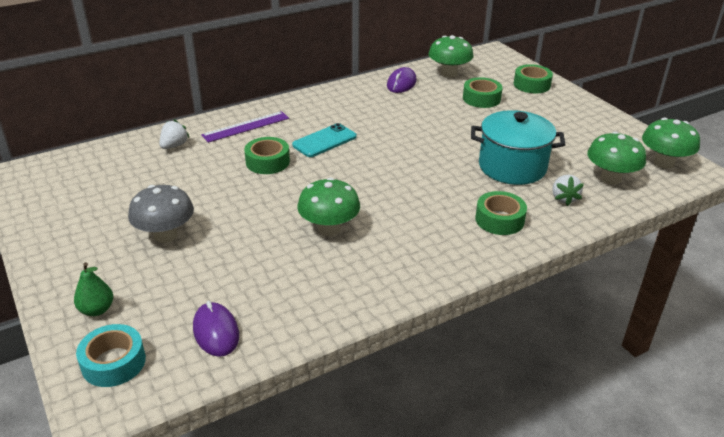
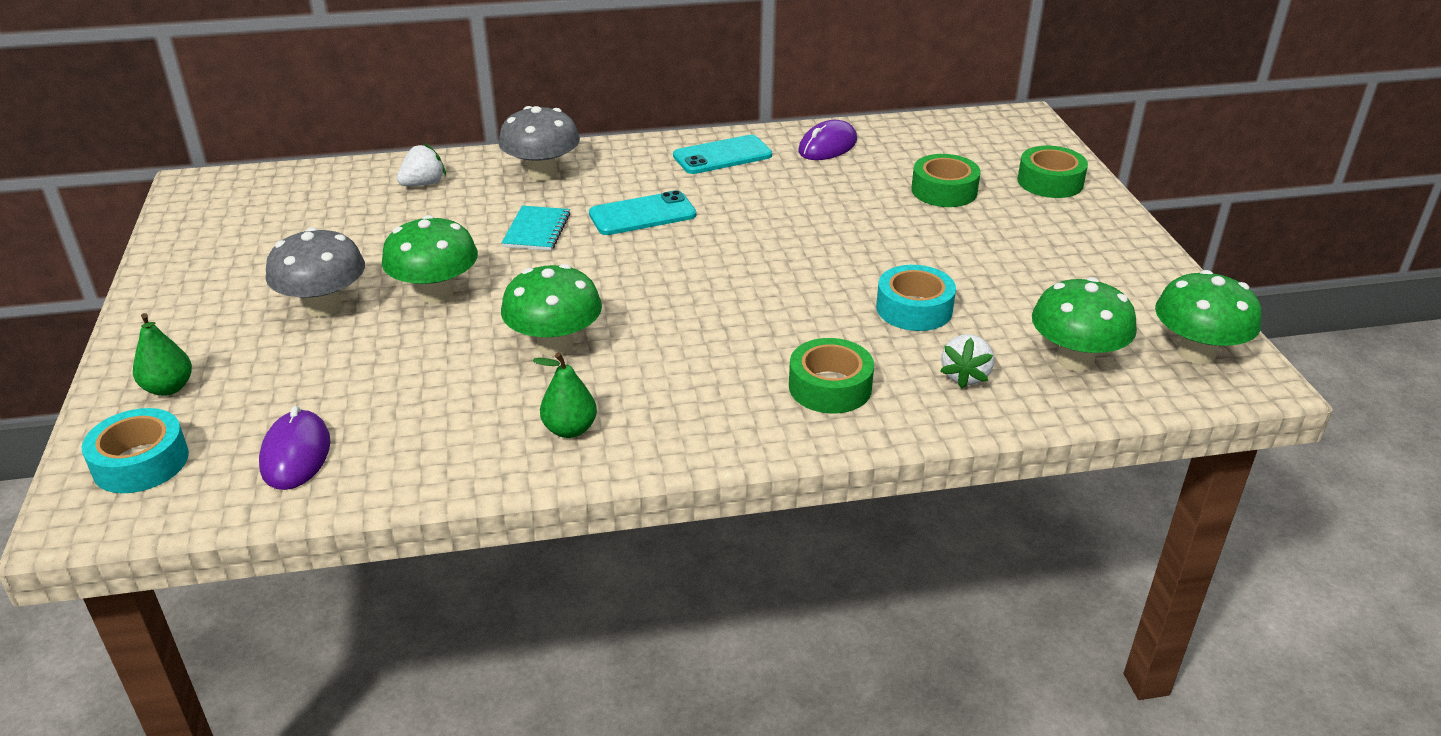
camera: 20 degrees right, 0 degrees up
(246, 126) = (542, 173): purple ruler -> grey mushroom
(267, 162) = (536, 230): green tape -> turquoise notebook
(346, 98) = (722, 156): none -> turquoise phone
(374, 276) = (569, 429): none -> green pear
(449, 73) = (918, 142): green mushroom -> green mushroom (436, 294)
(512, 167) = (914, 309): turquoise pot -> turquoise tape

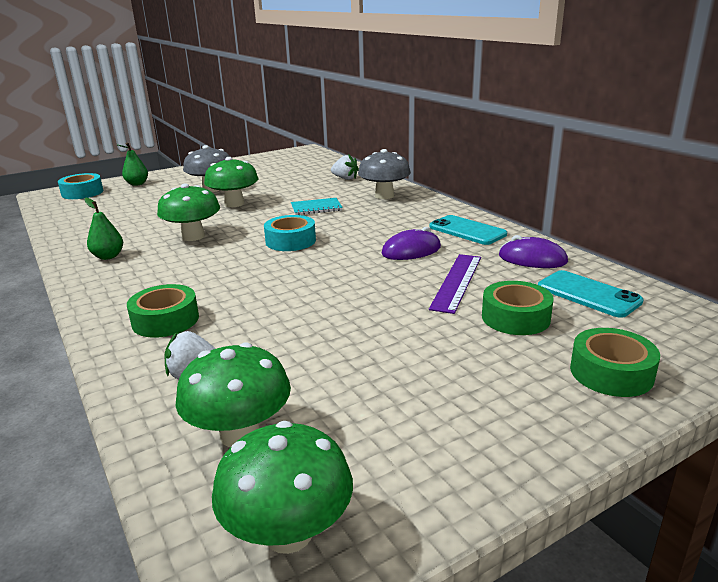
camera: 70 degrees right, 10 degrees down
(296, 454) = (87, 212): purple mouse -> purple mouse (411, 250)
(642, 214) = (359, 226): turquoise phone -> turquoise phone (588, 294)
(852, 197) = (457, 282): none -> purple ruler
(914, 309) = (292, 335): turquoise tape -> turquoise tape (290, 241)

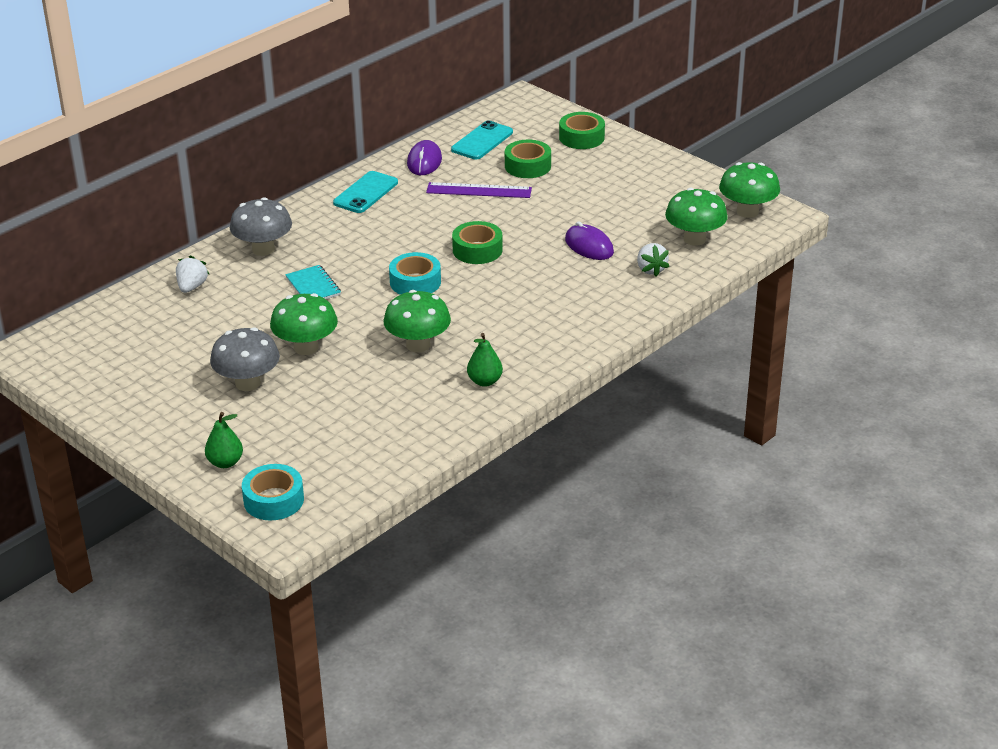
camera: 105 degrees left, 10 degrees up
(165, 320) = (590, 303): green tape -> green tape (477, 250)
(411, 250) = (421, 216): purple mouse -> purple mouse (589, 246)

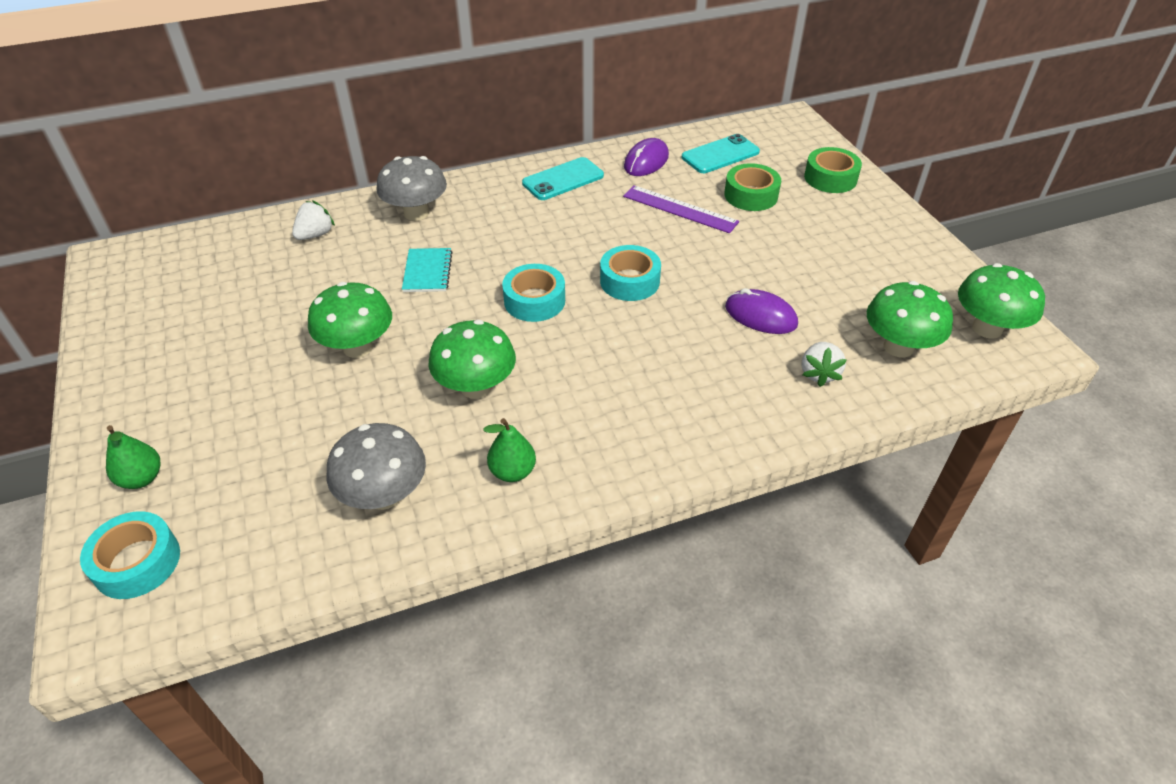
camera: 25 degrees right, 10 degrees up
(248, 383) = (261, 373): grey mushroom -> grey mushroom (384, 495)
(477, 250) = (629, 281): green tape -> turquoise tape
(589, 246) = (760, 316): purple mouse -> purple mouse turned 45 degrees counterclockwise

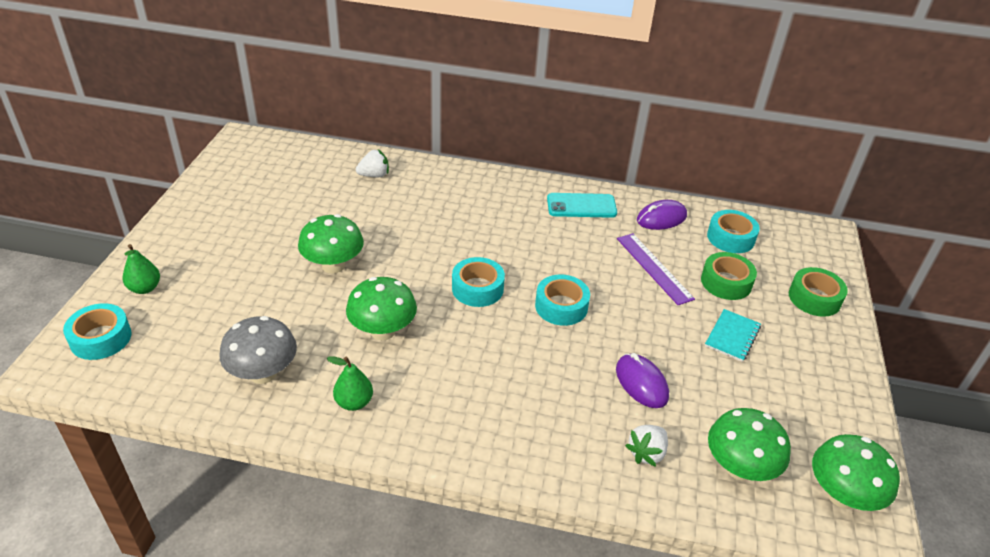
camera: 30 degrees right, 5 degrees down
(416, 213) = (453, 188): grey mushroom -> none
(427, 272) = (423, 233): turquoise notebook -> turquoise notebook (732, 336)
(720, 154) = (730, 238): turquoise phone -> turquoise tape

